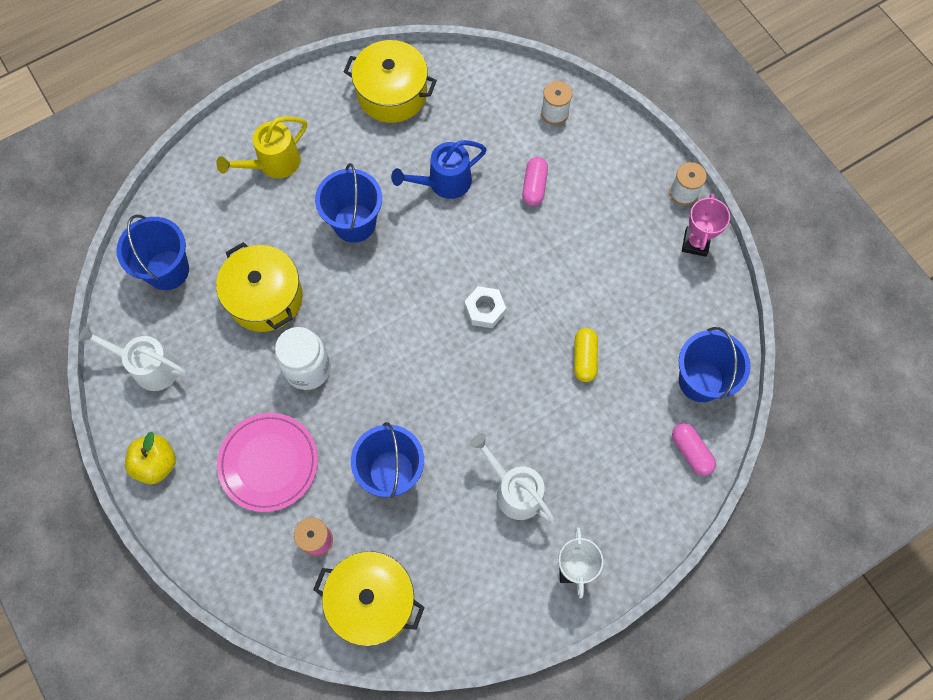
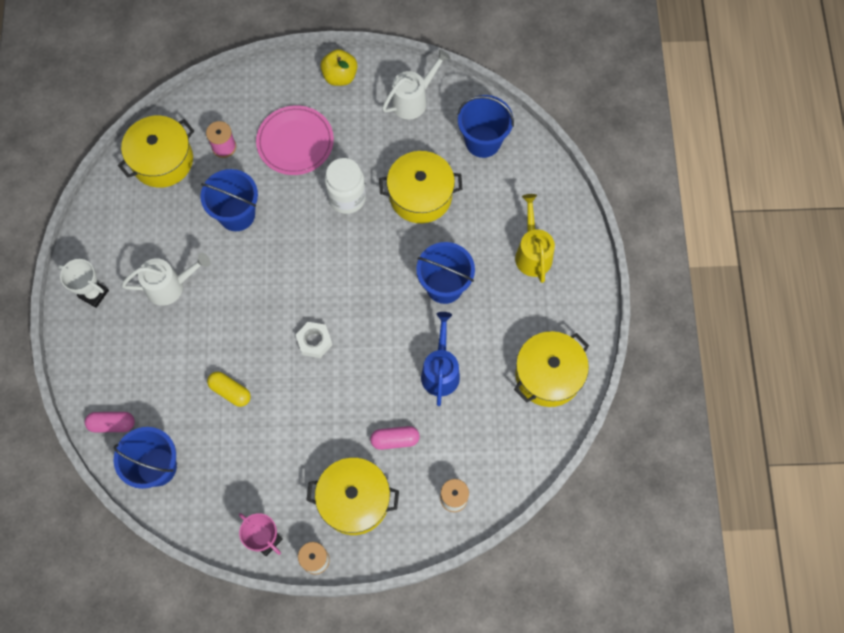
camera: 120 degrees right, 0 degrees up
(534, 186) = (395, 440): pink capsule -> pink capsule turned 45 degrees counterclockwise
(611, 190) = (354, 500): none -> yellow pot

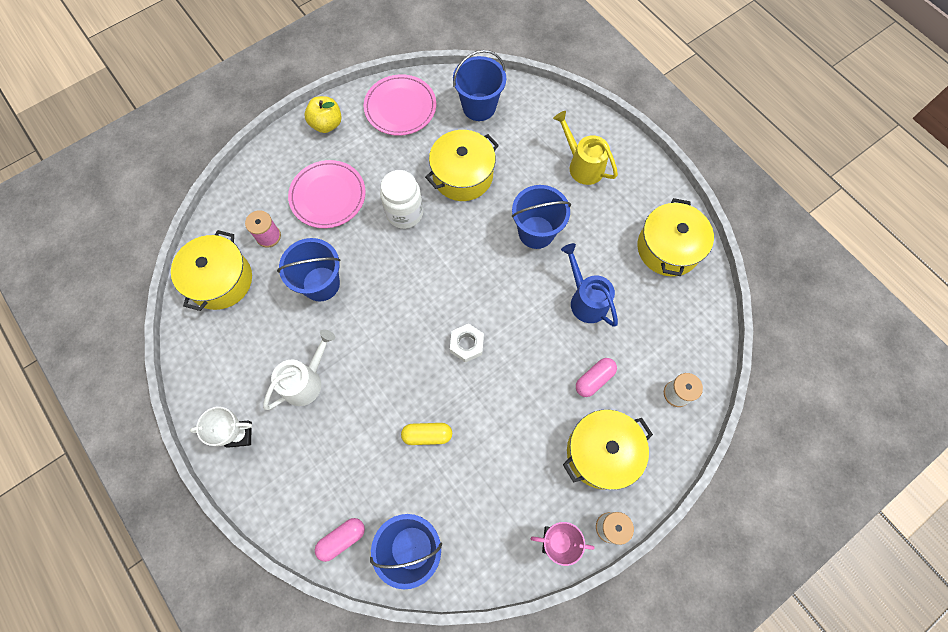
camera: 35 degrees left, 0 degrees up
(413, 99) = (400, 107): white watering can -> pink plate

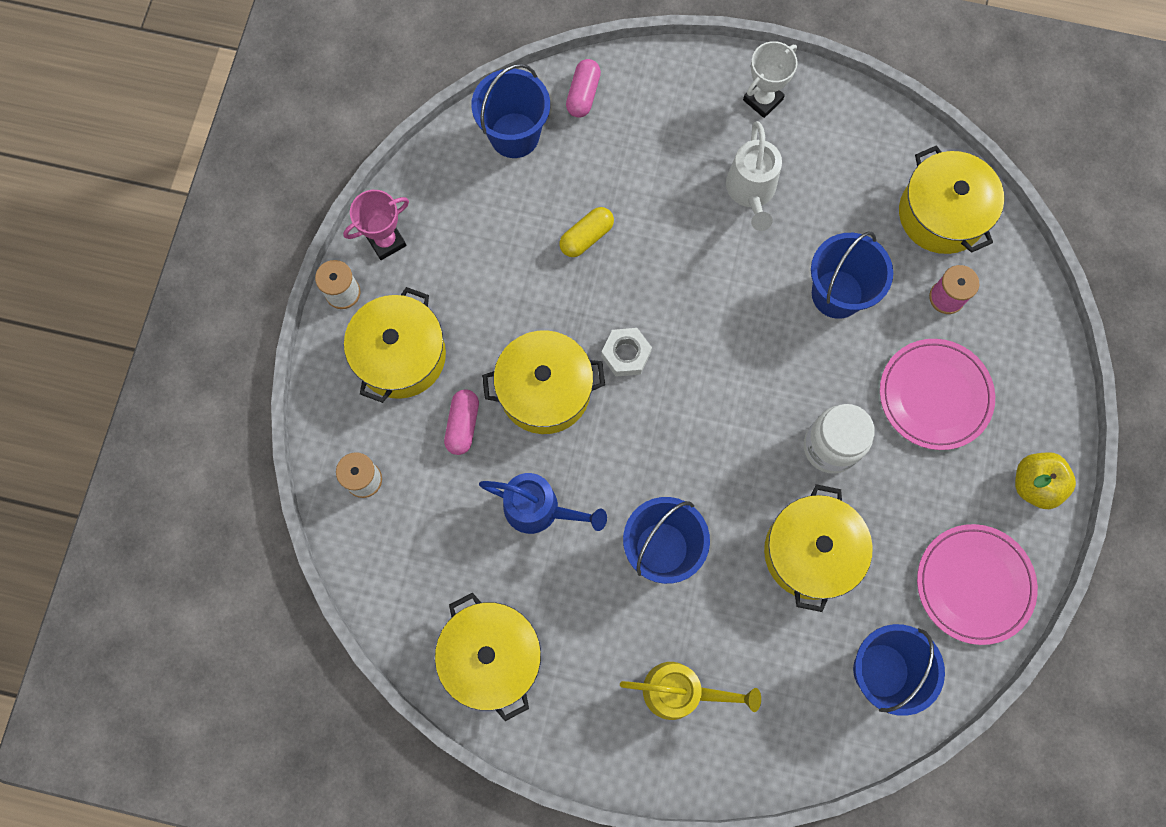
camera: 140 degrees right, 5 degrees up
(530, 361) = (545, 390): none -> yellow pot

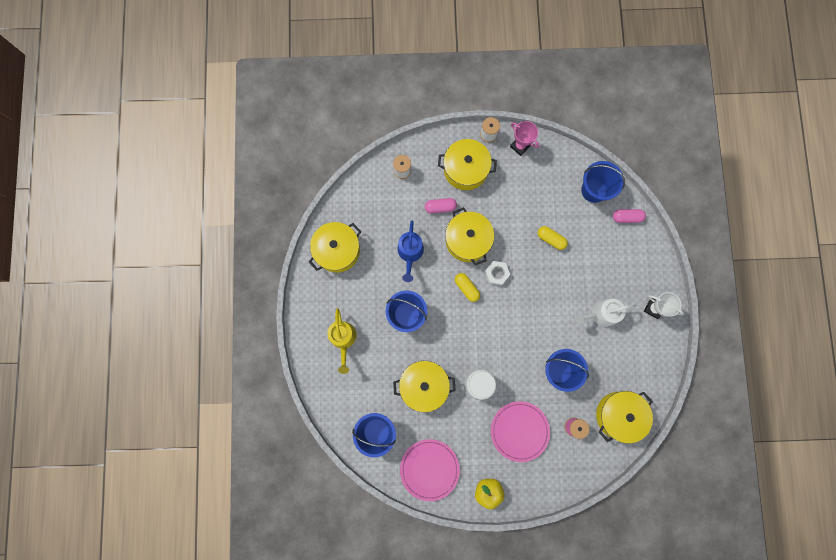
camera: 75 degrees right, 5 degrees up
(639, 418) = (466, 288): none -> yellow capsule

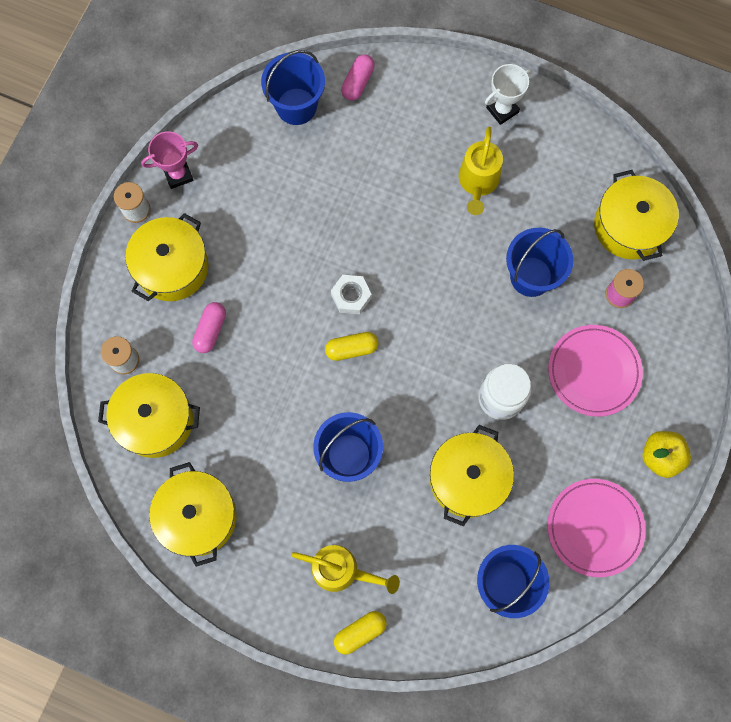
camera: 65 degrees left, 5 degrees down
(410, 253) = (259, 407): blue watering can -> none
(467, 240) = (281, 314): yellow pot -> yellow pot (155, 420)
(551, 239) = (338, 197): yellow capsule -> yellow capsule (360, 632)
(600, 314) = (478, 183): white watering can -> yellow watering can

